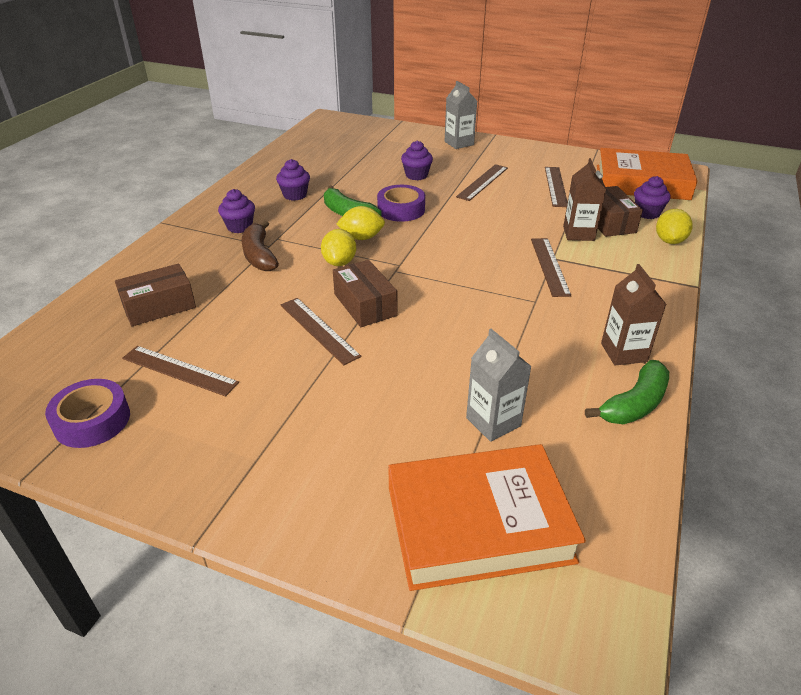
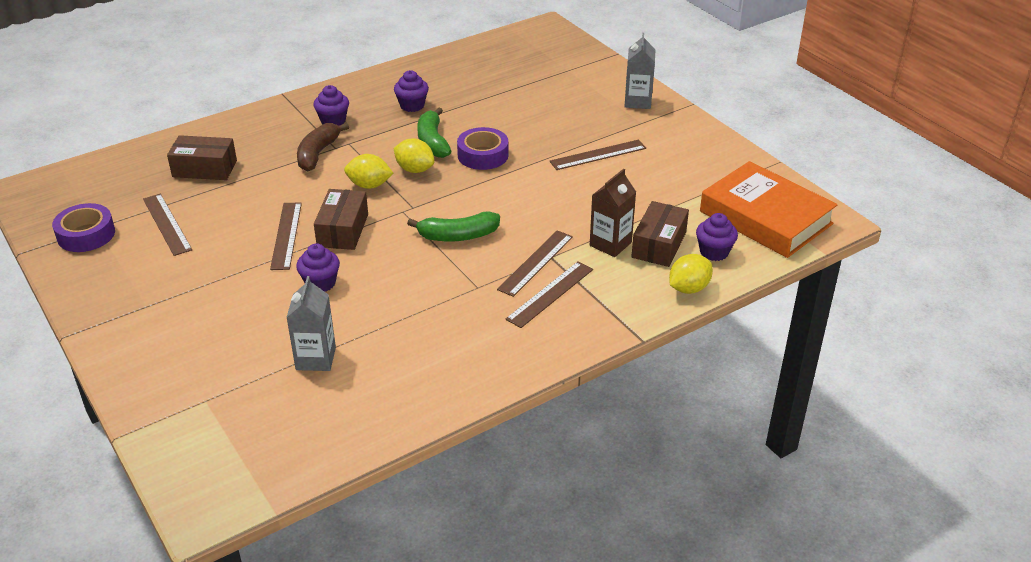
camera: 35 degrees right, 0 degrees up
(339, 262) = (369, 185): yellow lemon -> yellow lemon turned 60 degrees clockwise
(416, 175) = (544, 124): purple cupcake -> purple cupcake (320, 283)
(478, 523) = (221, 412): orange book -> none
(556, 186) = (665, 187): brown ruler -> brown ruler (550, 294)
(623, 352) = (484, 360): brown carton -> none
(634, 404) = (432, 399): green banana -> green banana (458, 236)

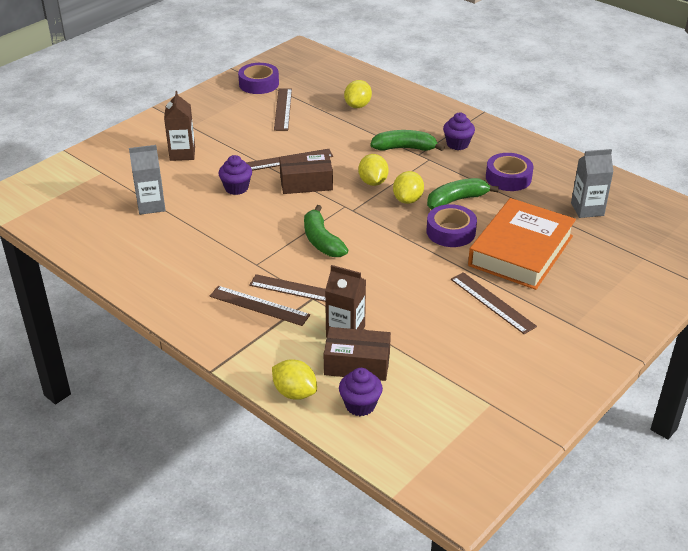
camera: 75 degrees right, 0 degrees up
(166, 224) = (283, 109): brown ruler -> brown ruler turned 45 degrees counterclockwise
(204, 168) = (357, 106): brown box -> yellow lemon
(211, 320) = (182, 154): none -> brown carton
(318, 154) = (405, 148): brown banana -> green banana
(412, 105) = (508, 178): purple cupcake -> purple tape
(638, 101) = (614, 316): grey carton -> grey carton (587, 209)
(765, 218) = (439, 440): orange book -> orange book (521, 251)

